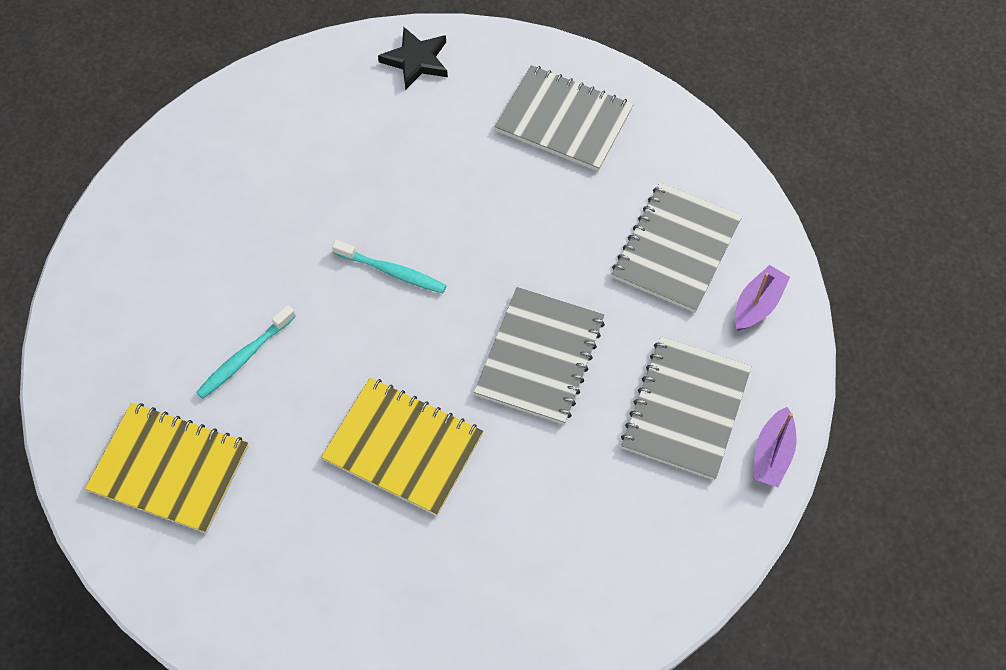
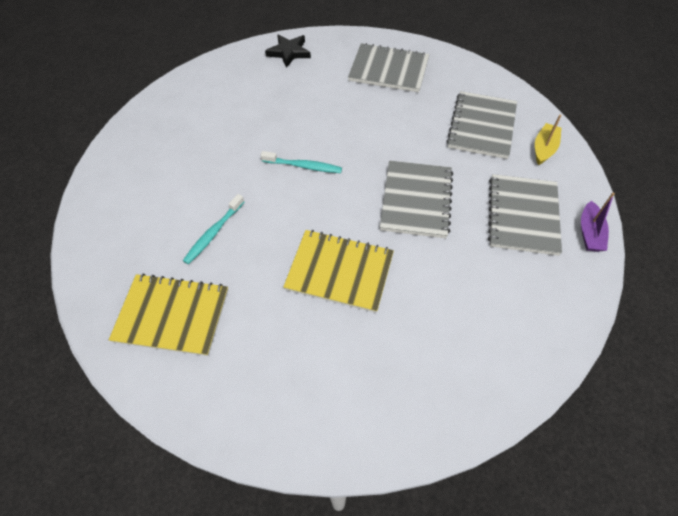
camera: 10 degrees left, 5 degrees down
(757, 304) = (544, 148): purple boat -> yellow boat

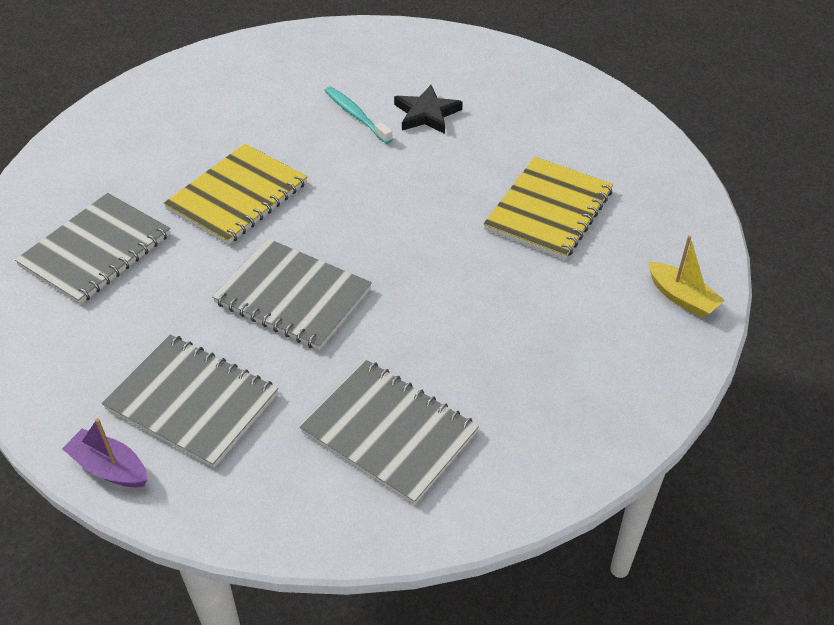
camera: 110 degrees right, 10 degrees down
(172, 315) = (272, 75): yellow notebook -> yellow notebook (548, 210)
(289, 52) = (677, 247): black star -> black star (426, 114)
(303, 166) = (417, 206): turquoise toothbrush -> none
(388, 70) = (586, 359): grey notebook -> grey notebook (96, 250)
(544, 148) = (294, 497): yellow boat -> yellow boat (681, 297)

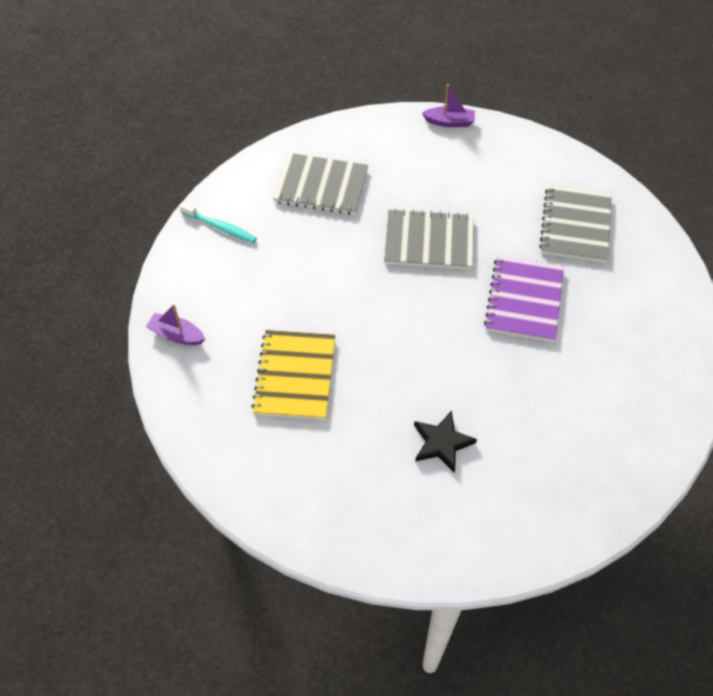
camera: 155 degrees right, 10 degrees up
(192, 402) = (436, 163): grey notebook -> none
(237, 196) = (524, 300): yellow notebook -> purple notebook
(356, 115) = (498, 416): turquoise toothbrush -> turquoise toothbrush (220, 227)
(681, 297) = (176, 335): yellow boat -> purple boat

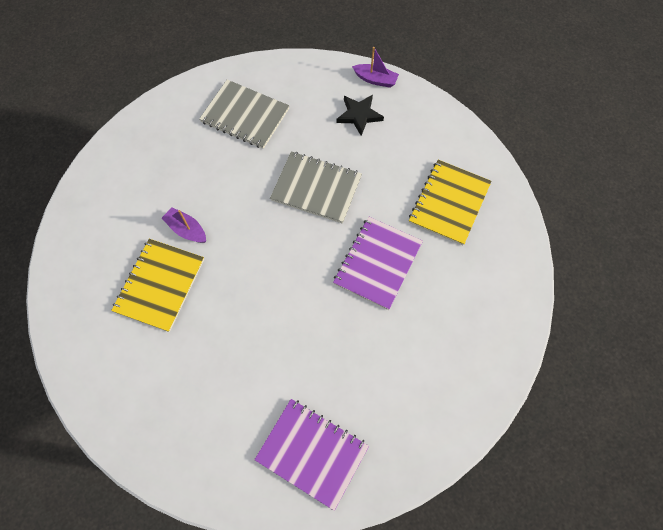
camera: 15 degrees right, 10 degrees up
(176, 335) = (79, 224): purple boat -> purple boat (186, 230)
(220, 227) = (149, 135): turquoise toothbrush -> none
(442, 443) = (258, 379): black star -> black star (359, 115)
(529, 500) = (312, 453): none -> purple notebook
(575, 225) = (449, 203): grey notebook -> yellow notebook

